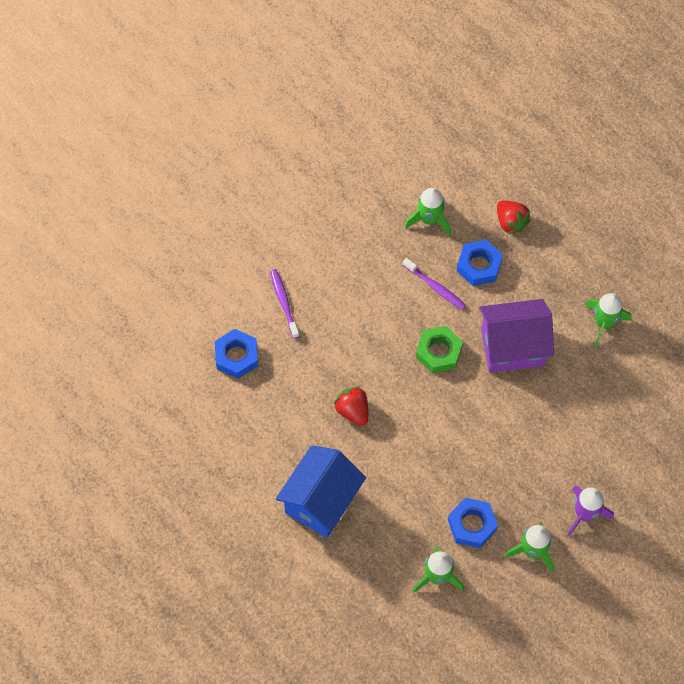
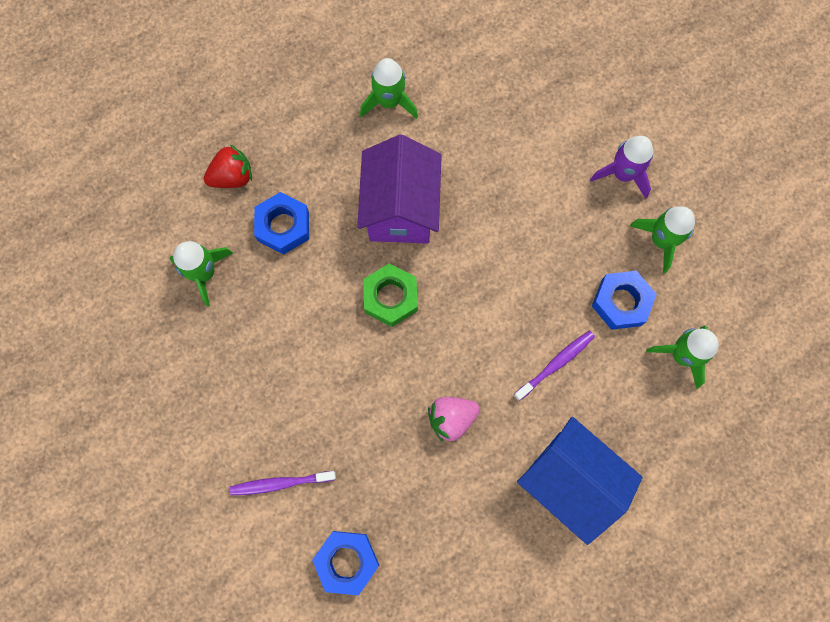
camera: 80 degrees left, 10 degrees up
(353, 411) = (451, 419): red strawberry -> pink strawberry
(435, 287) = (301, 284): purple toothbrush -> purple toothbrush (556, 364)

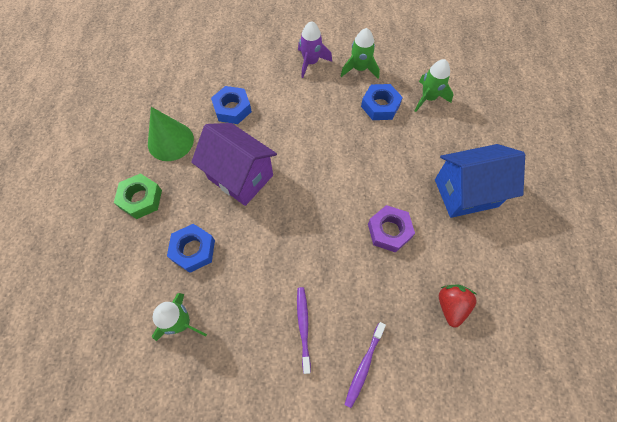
camera: 55 degrees left, 10 degrees down
(232, 177) = (133, 260): red strawberry -> red strawberry (451, 306)
(347, 561) = (444, 355): blue nut -> blue nut (232, 109)
(389, 102) = (170, 141): green rocket -> green cone
(390, 297) = (289, 217): green nut -> green nut (141, 199)
(451, 419) = (389, 231): pink strawberry -> purple nut
(556, 364) = (393, 157): purple toothbrush -> purple toothbrush (303, 326)

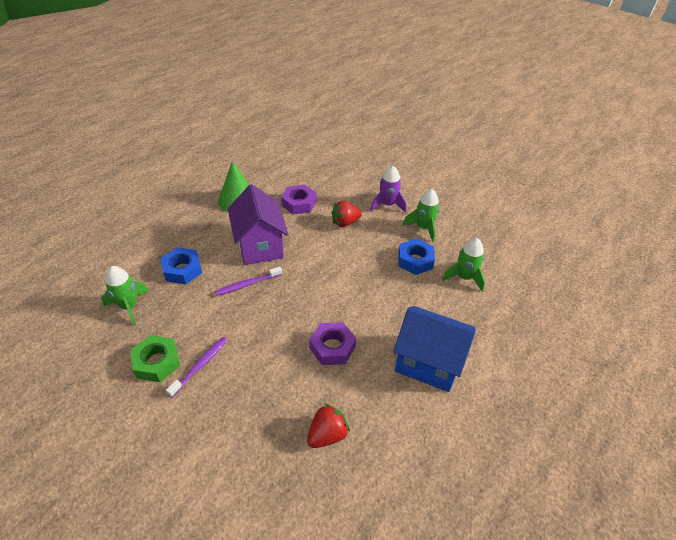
camera: 35 degrees right, 20 degrees down
(141, 199) = (184, 222): green nut -> green nut (157, 362)
(232, 109) = (299, 203): blue nut -> purple nut
(292, 104) = (345, 223): none -> red strawberry
(364, 366) = (214, 424): purple toothbrush -> purple toothbrush (247, 284)

